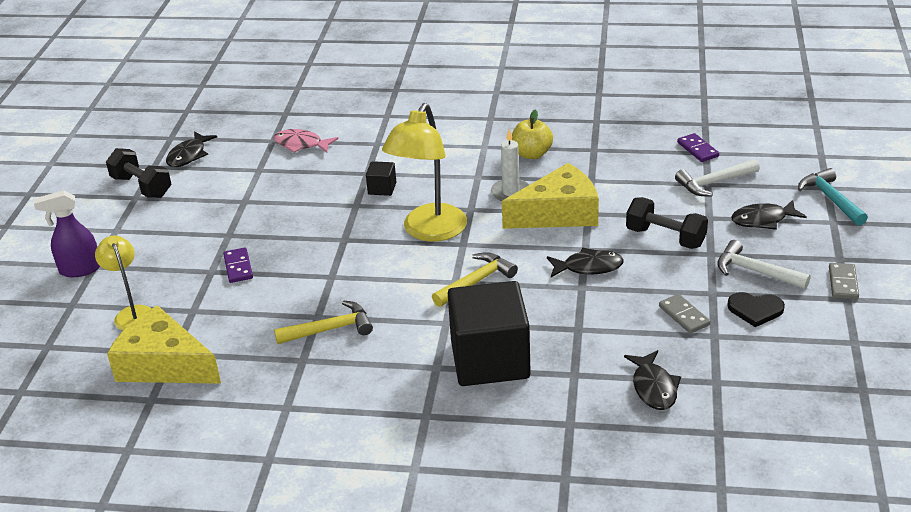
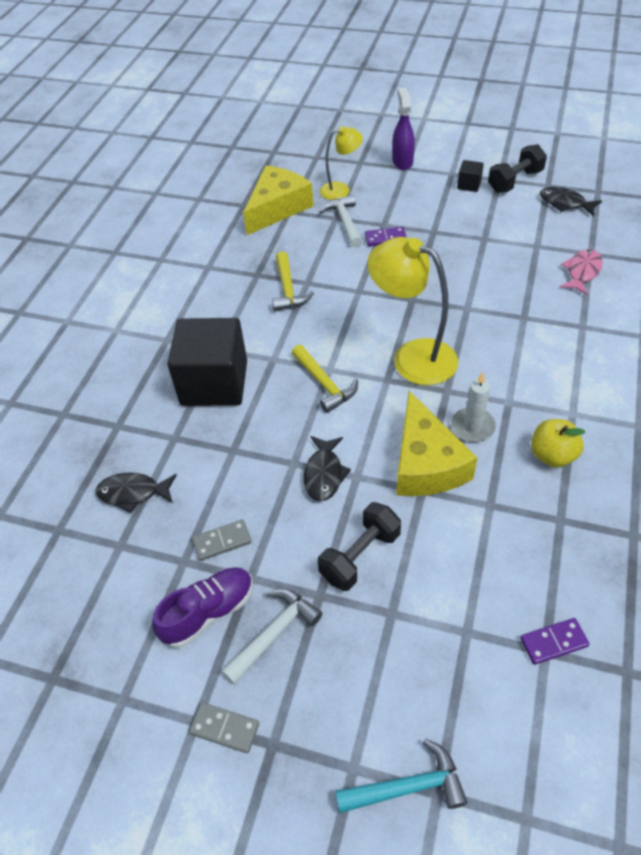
camera: 100 degrees right, 15 degrees up
(382, 188) = (493, 327): black cube -> black cube (469, 185)
(714, 183) = (467, 640): white hammer -> white hammer (344, 222)
(755, 310) = (208, 612): black heart -> purple shoe
(763, 220) = (374, 676): black fish -> none

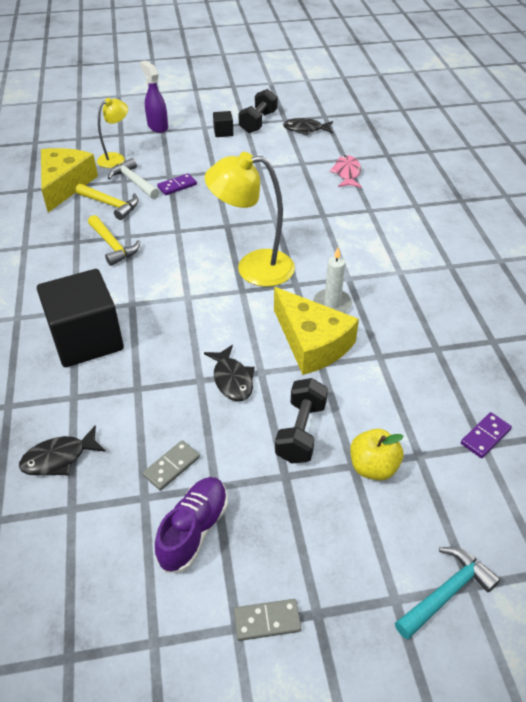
camera: 30 degrees left, 5 degrees down
(274, 633) = (264, 522): white hammer -> none
(324, 384) = (190, 310): yellow hammer -> yellow hammer (111, 205)
(552, 455) = (403, 305): yellow apple -> yellow apple (373, 467)

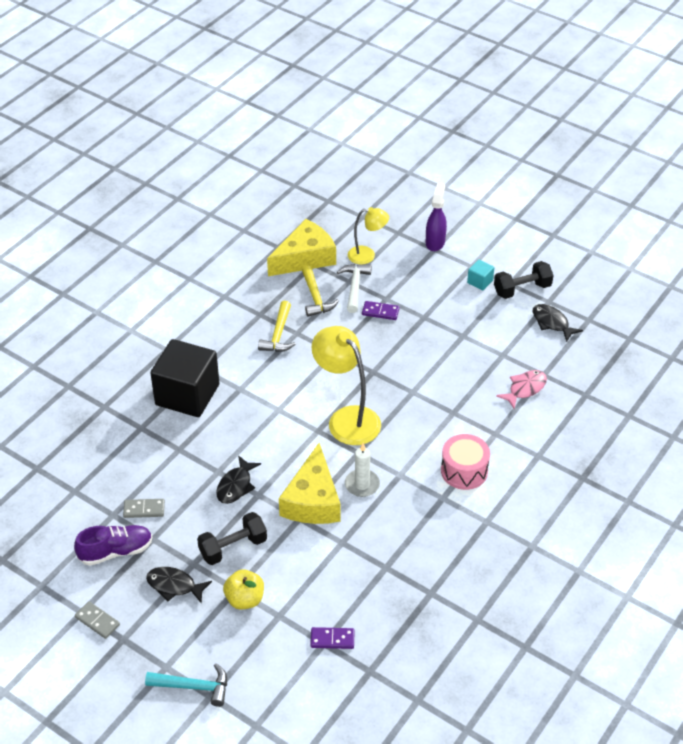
camera: 45 degrees right, 0 degrees up
(59, 458) = (97, 458): black fish -> black fish (174, 586)
(223, 132) = (480, 282): black cube -> turquoise cube
(386, 245) = (464, 471): none -> pink drum

